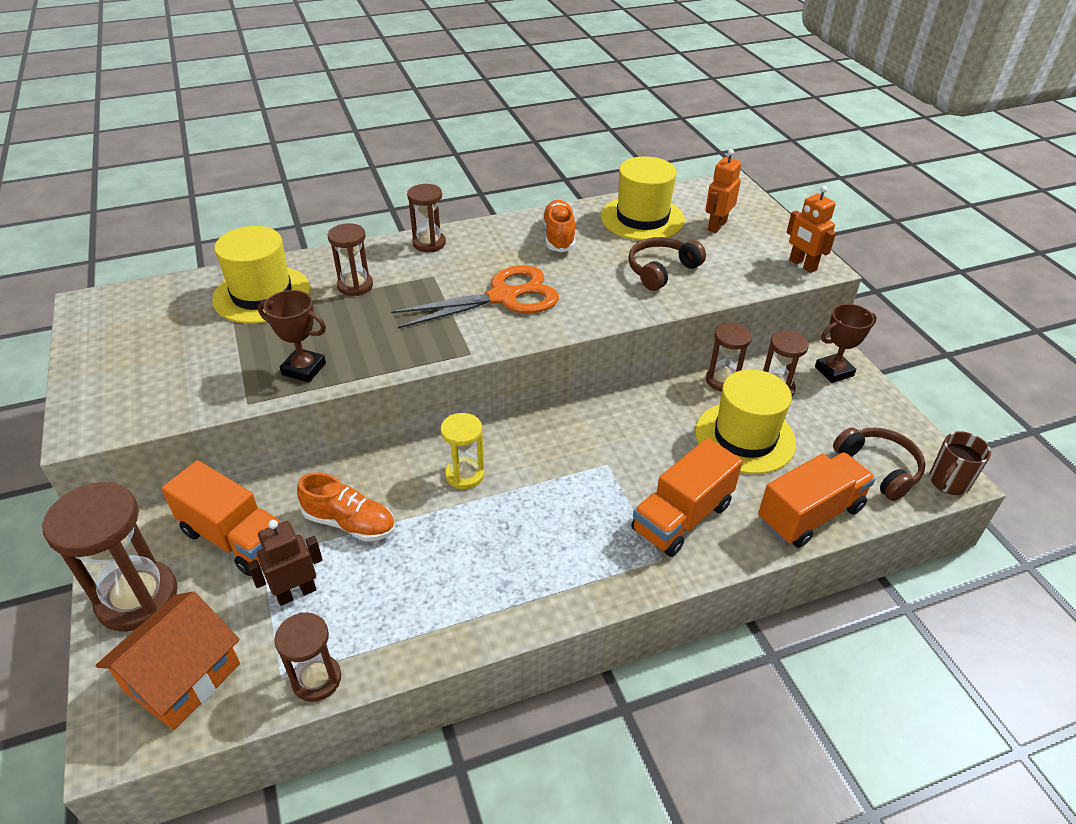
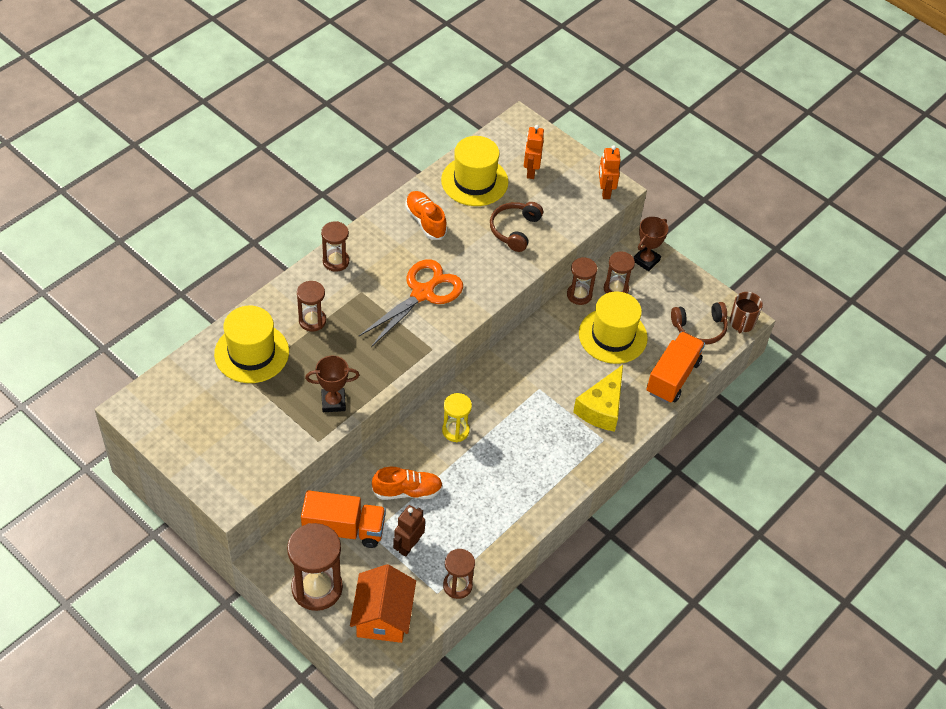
camera: 30 degrees left, 10 degrees up
(682, 517) = (601, 408): orange truck -> yellow cheese
(802, 265) = (605, 191): orange robot -> orange robot turned 60 degrees clockwise
(879, 468) = (699, 328): brown headphones -> brown headphones turned 135 degrees clockwise

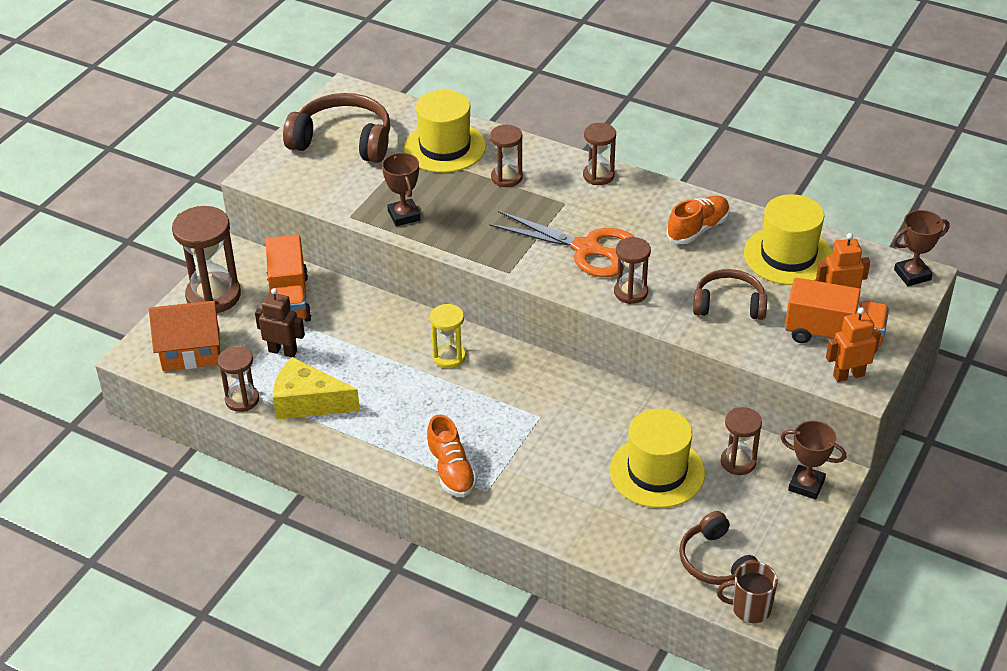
camera: 80 degrees right, 10 degrees down
(207, 425) = (343, 141): none -> brown headphones
(407, 491) = (353, 335): orange shoe -> orange shoe (451, 471)
(518, 125) = (912, 275): none -> brown trophy
(579, 295) = (708, 427): brown hourglass -> brown hourglass (630, 292)
(601, 408) = (535, 480): yellow cheese -> yellow cheese (308, 402)
(673, 377) = (617, 544): orange truck -> orange truck (833, 335)

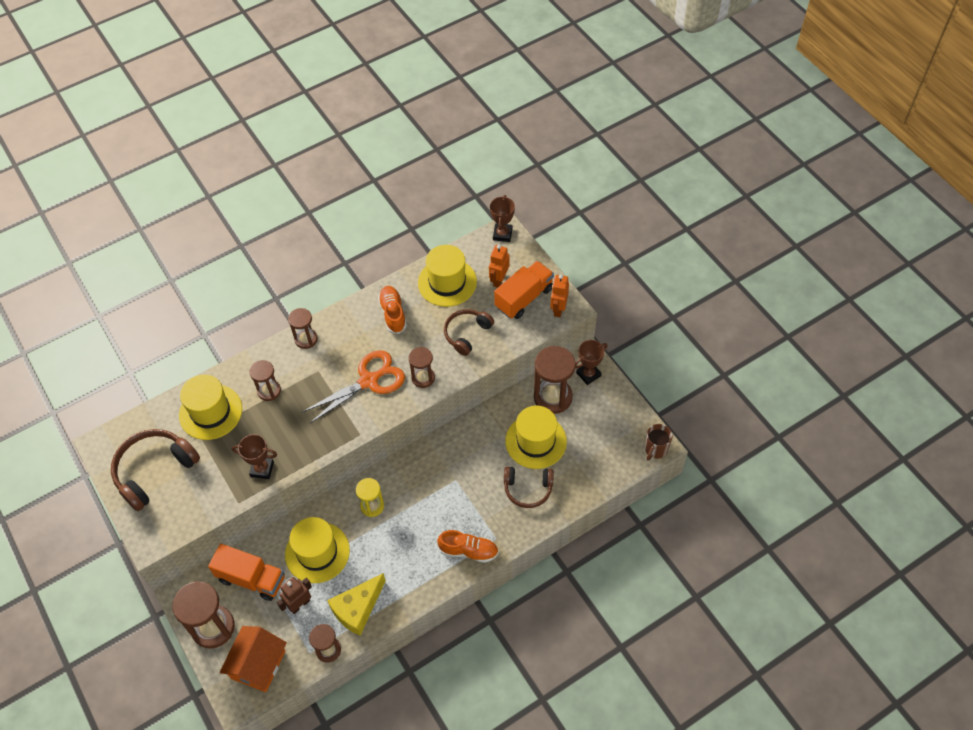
camera: 60 degrees left, 15 degrees up
(356, 337) = (317, 552): none -> yellow hat
(716, 561) = (616, 447): brown headphones -> brown headphones (528, 489)
(738, 462) = (553, 397): brown hourglass -> brown hourglass, size x1.71

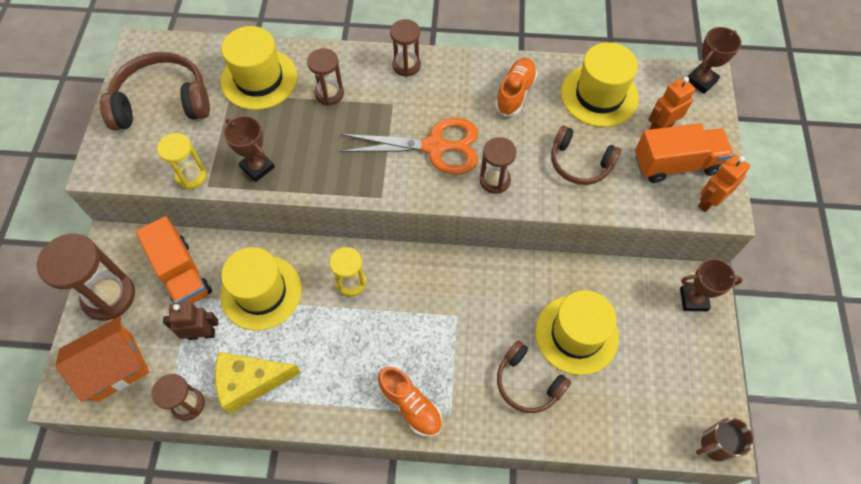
camera: 35 degrees right, 5 degrees up
(221, 504) = (191, 176): none -> yellow hourglass
(467, 334) = (579, 163): brown headphones -> brown headphones turned 135 degrees counterclockwise
(553, 397) = (632, 298): brown hourglass -> none

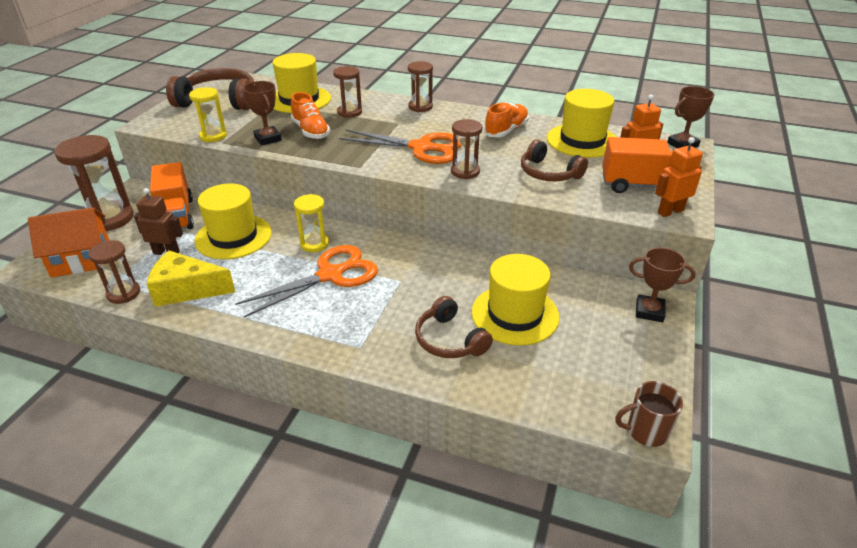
camera: 15 degrees right, 25 degrees down
(385, 325) = (330, 275): none -> orange scissors
(410, 405) = (323, 333): orange shoe -> orange shoe (310, 131)

